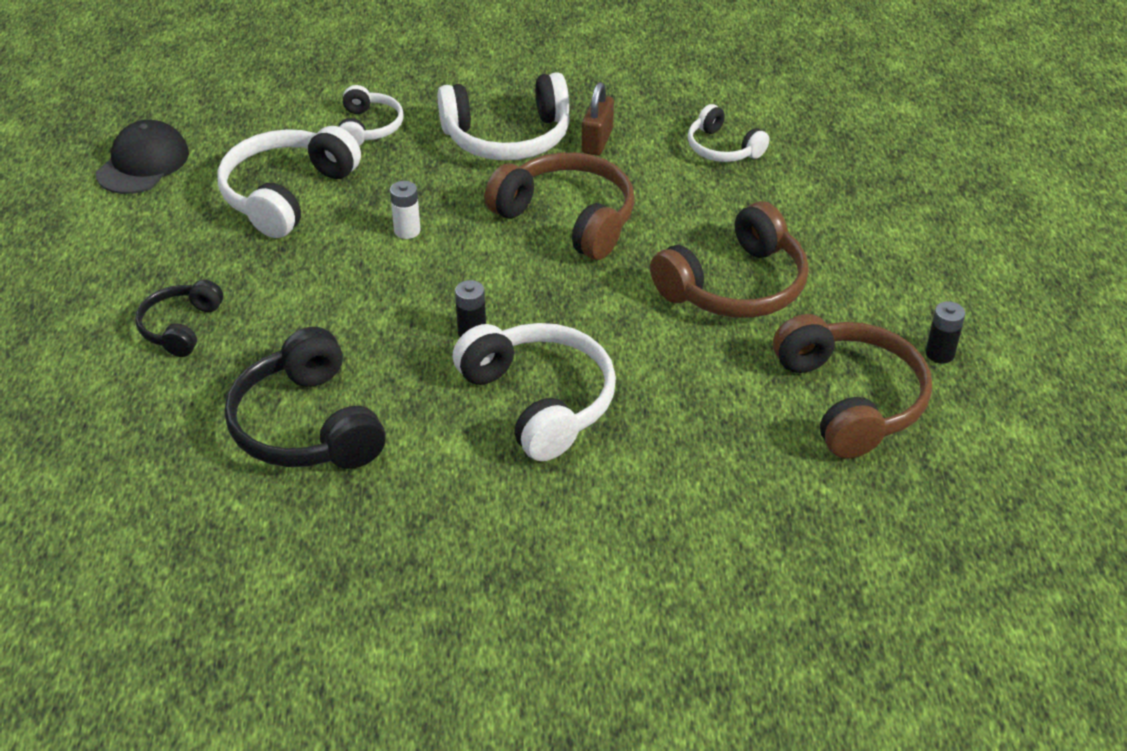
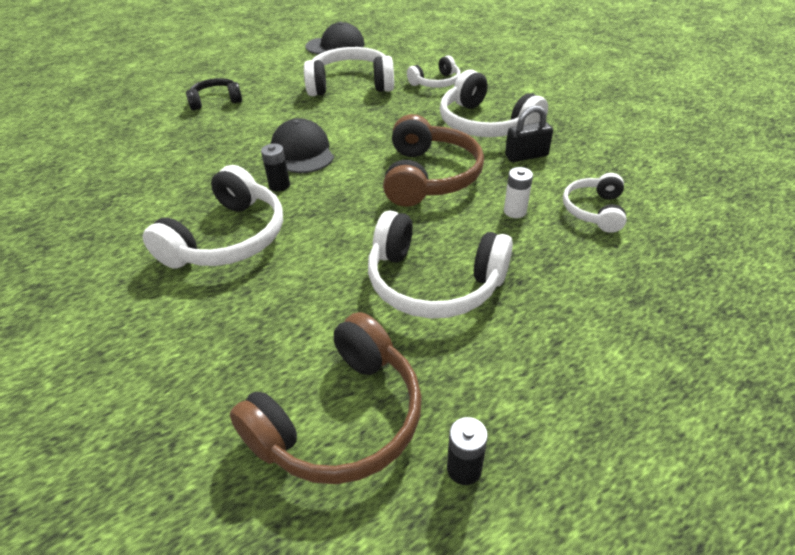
camera: 60 degrees right, 0 degrees up
(307, 426) = (156, 165): black headphones -> none
(407, 231) = (356, 128): white battery -> white battery (515, 211)
(415, 291) = (302, 151): none -> black cap
(597, 141) = (526, 156): brown padlock -> black padlock
(735, 286) = (433, 282): brown headphones -> white headphones

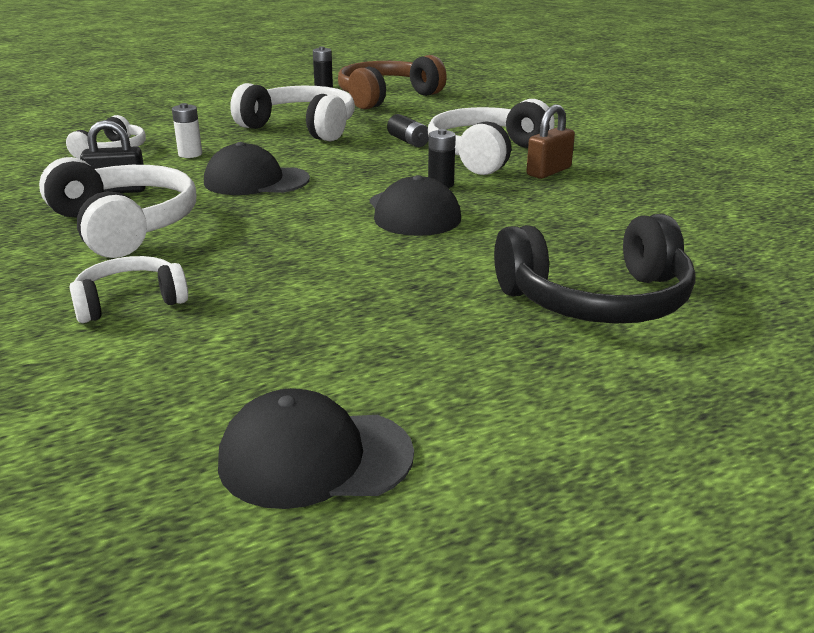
camera: 175 degrees left, 15 degrees down
(181, 213) = (548, 171): none -> brown padlock
(216, 101) = (597, 300): black headphones -> black headphones, size x1.74
(305, 259) = (408, 141): none -> black battery
(350, 85) = (311, 312): white headphones -> none
(429, 176) = (256, 181): brown headphones -> black cap

